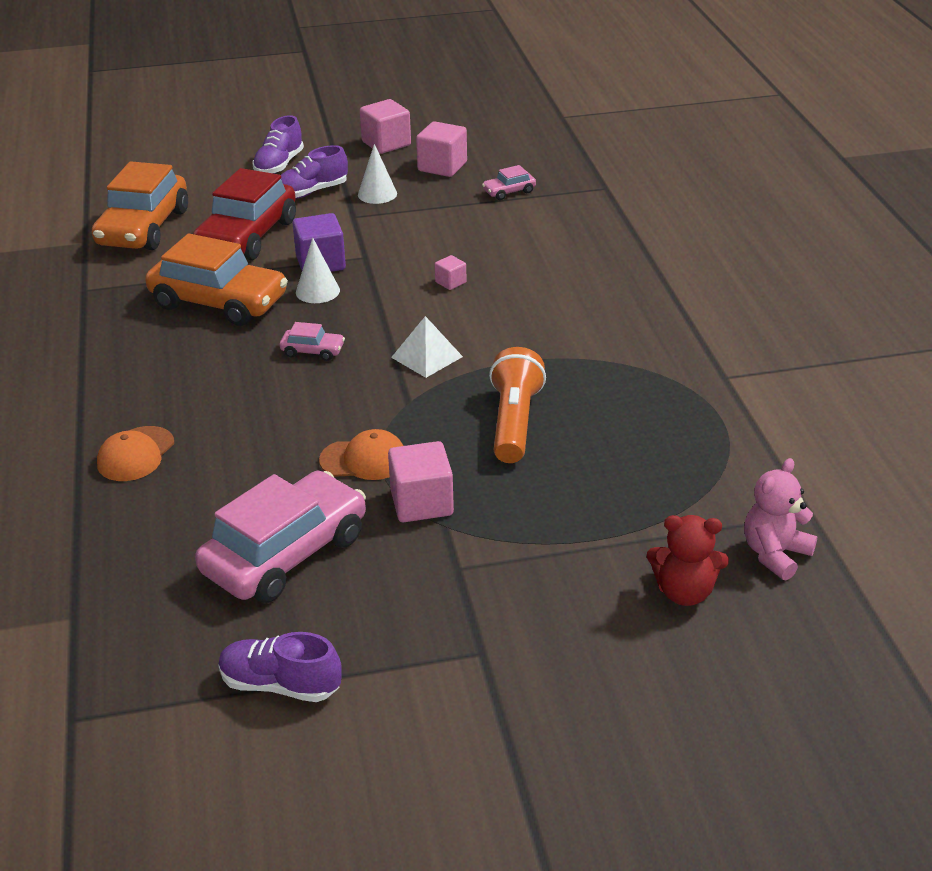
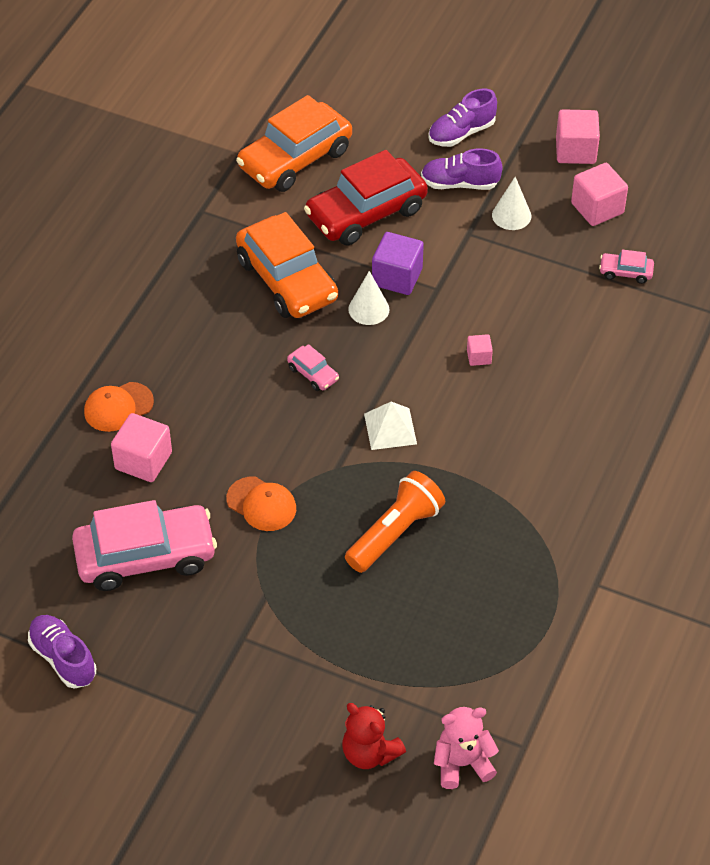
camera: 35 degrees right, 15 degrees up
(421, 503) = (267, 567): pink cube -> pink cube (143, 461)

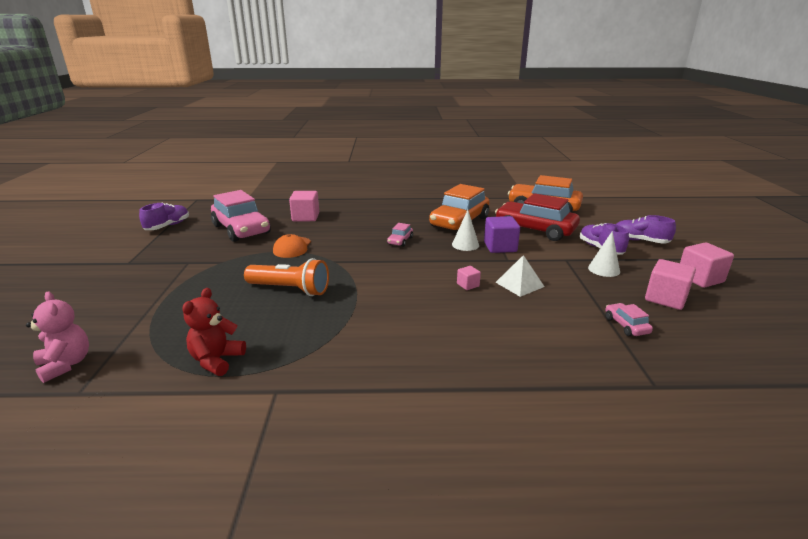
camera: 65 degrees right, 25 degrees down
(118, 407) = (336, 206): orange cap -> none
(369, 753) = (85, 322): red teddy bear -> red teddy bear (217, 360)
(390, 428) = (378, 270): white pyramid -> white pyramid (519, 284)

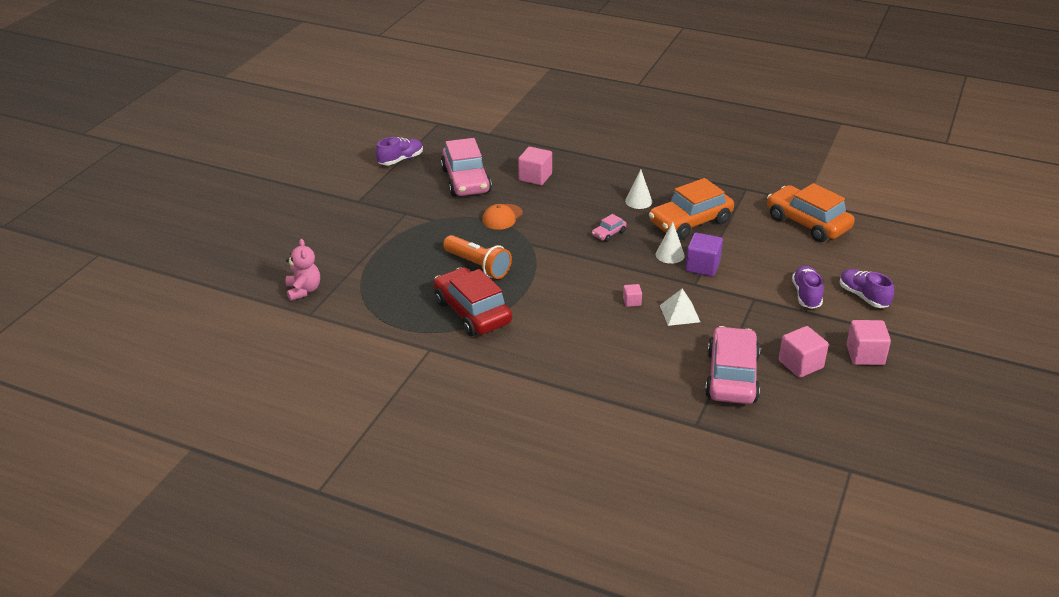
camera: 25 degrees right, 10 degrees up
(217, 360) = (400, 315): red teddy bear -> none
(535, 230) = (762, 253): red car -> red car (472, 312)
(604, 269) = (779, 319): white cone -> white cone (638, 201)
(626, 325) = (731, 376): pink car -> pink car, size x2.32

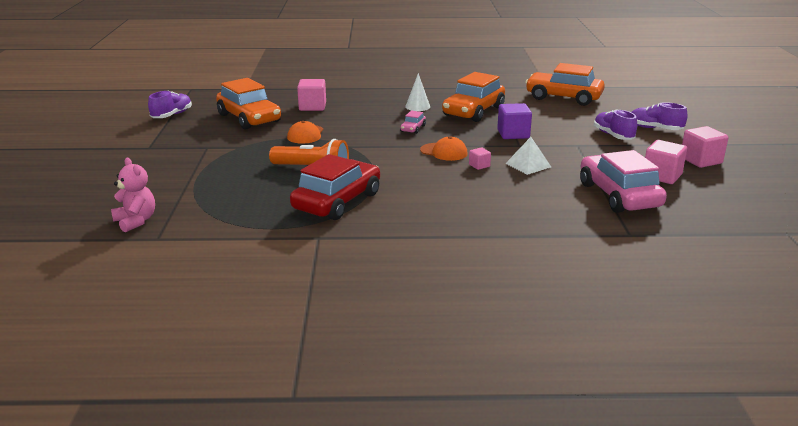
camera: 25 degrees left, 10 degrees down
(466, 181) = (249, 118): pink car -> orange car
(472, 312) = (337, 201): red car -> red car turned 90 degrees clockwise
(613, 274) = (444, 152): none -> orange cap
(670, 255) = (478, 132): white cone -> none

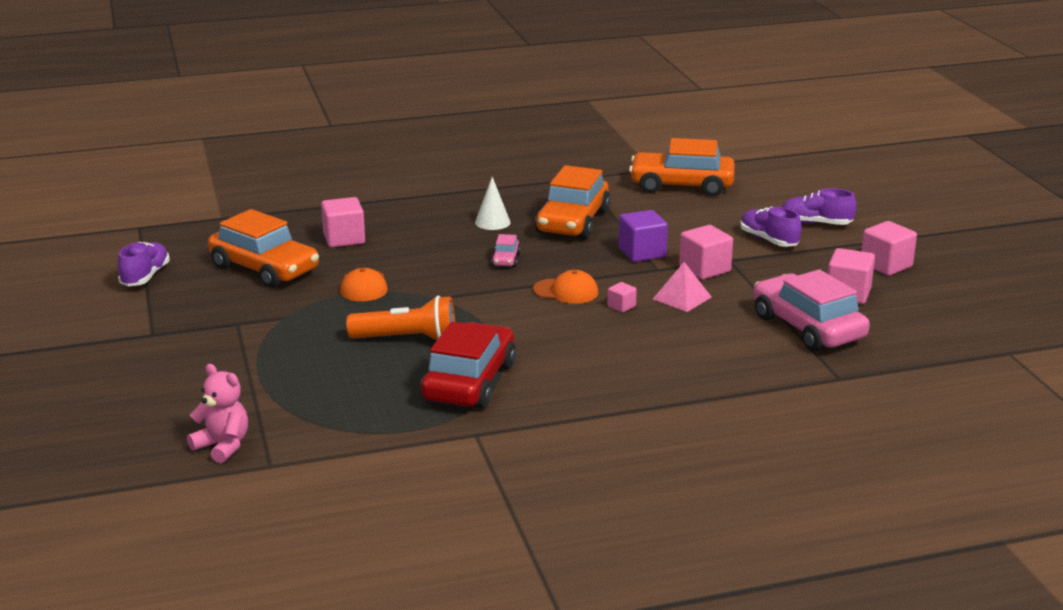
camera: 15 degrees left, 0 degrees up
(528, 165) = (682, 298): white pyramid -> pink pyramid
(555, 149) = (704, 269): none -> pink cube

